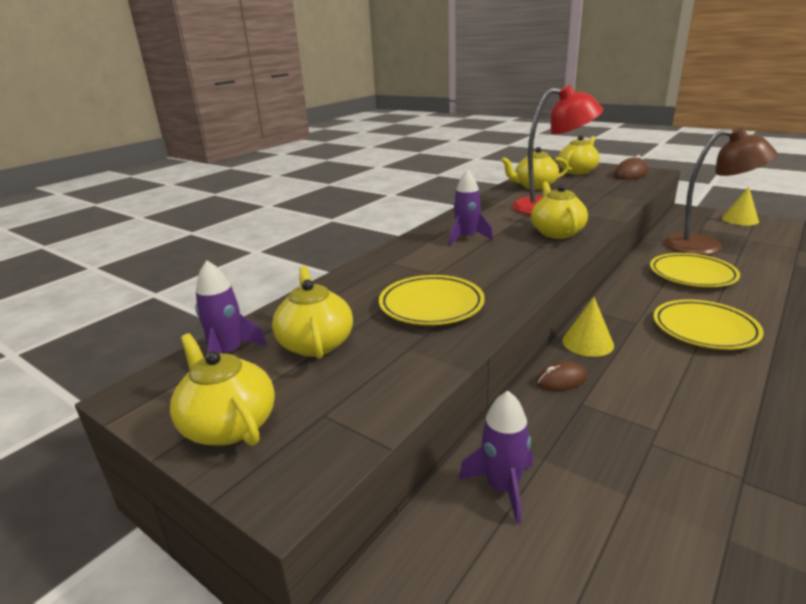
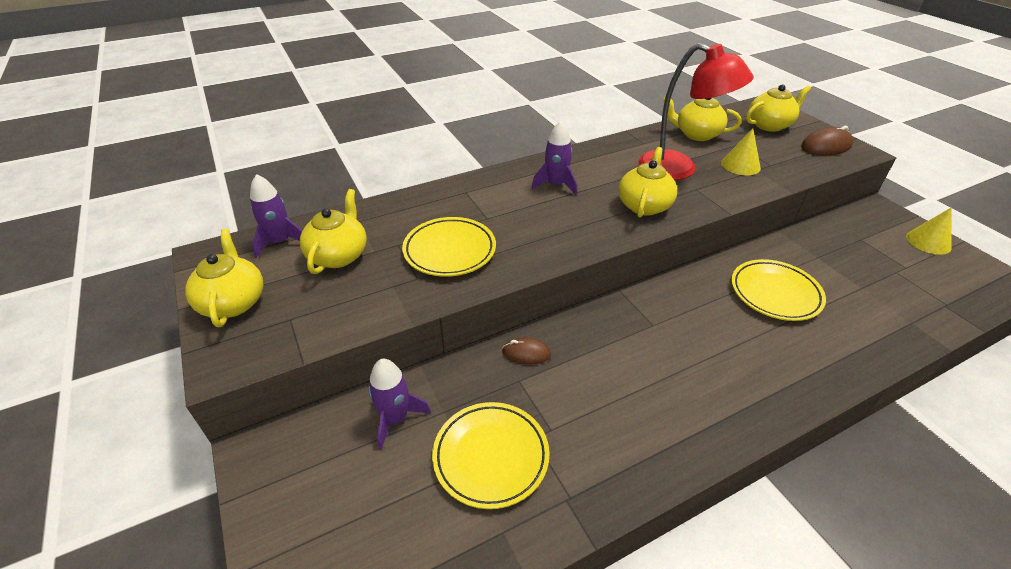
camera: 25 degrees right, 15 degrees up
(587, 343) = (586, 327): yellow cone -> yellow cone (740, 165)
(704, 329) = (708, 357): yellow plate -> yellow plate (491, 456)
(705, 246) = (837, 263): brown lamp -> none

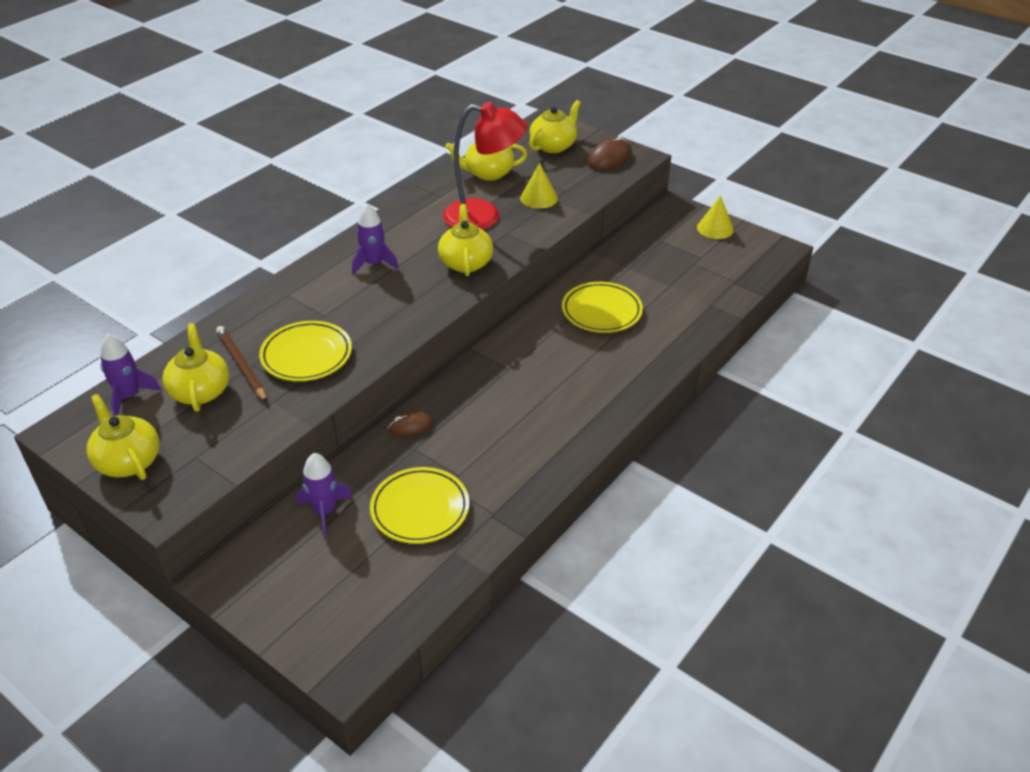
camera: 25 degrees left, 0 degrees up
(388, 243) = (242, 366): none -> brown pencil

